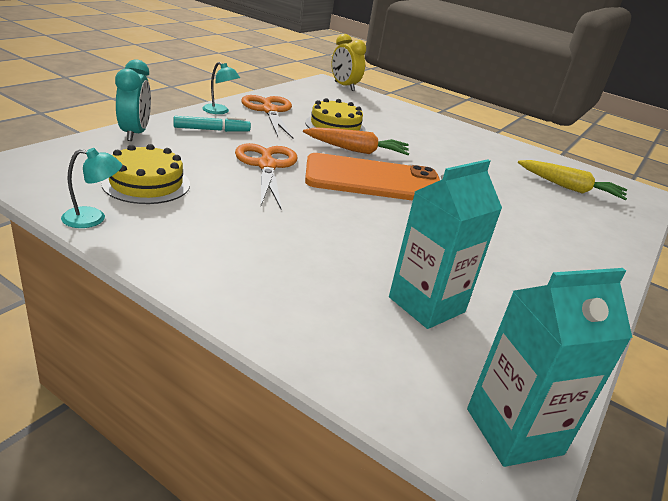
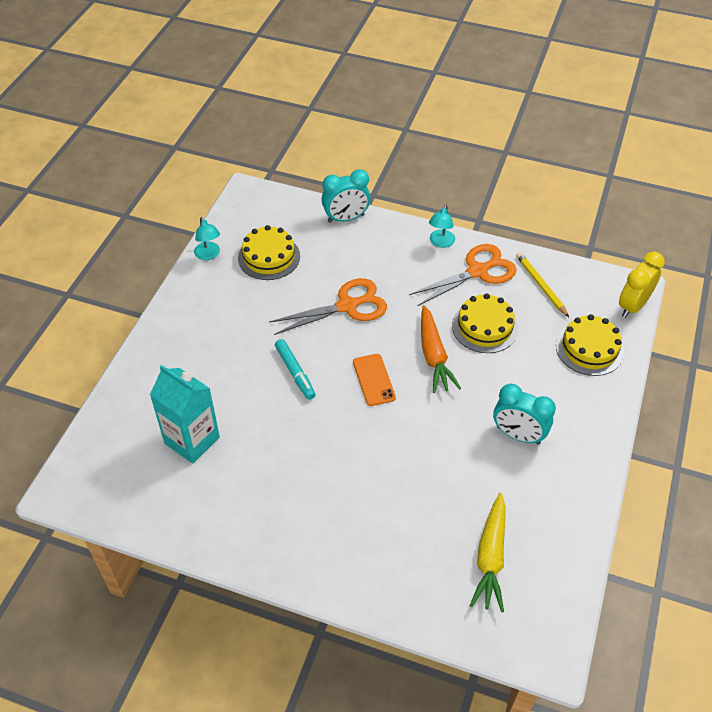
camera: 80 degrees right, 20 degrees up
(212, 130) = (392, 253): turquoise marker -> turquoise marker (295, 372)
(303, 99) = (541, 285): none -> yellow pencil
(373, 180) = (373, 380): orange phone -> orange phone, size x0.46
(377, 106) = (589, 348): none -> yellow cake
(453, 148) = (518, 435): none -> turquoise clock
(514, 431) = (87, 493): turquoise carton -> none

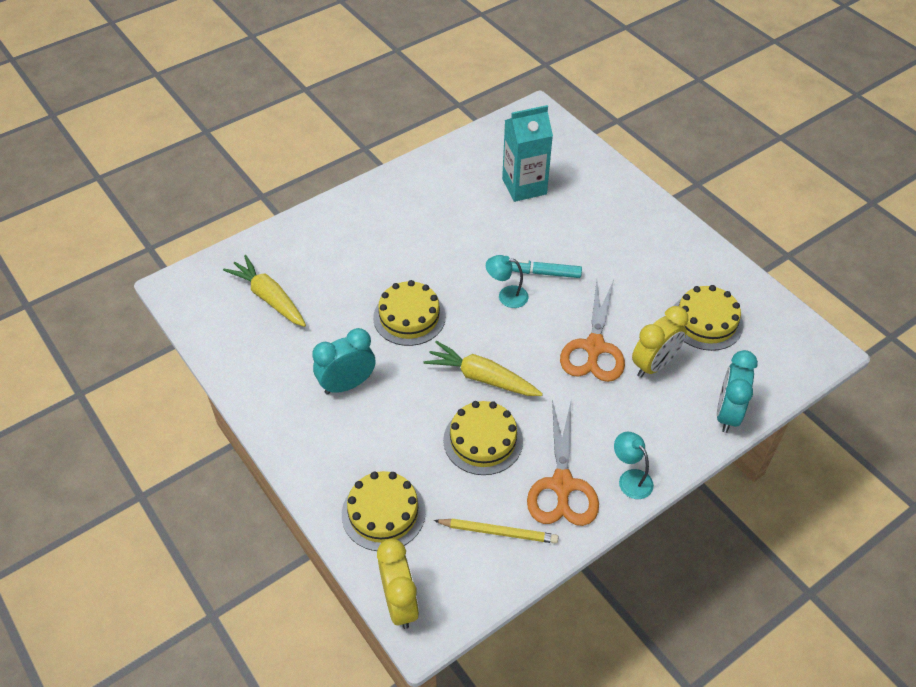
camera: 125 degrees right, 0 degrees up
(209, 255) = (738, 279): turquoise lamp -> turquoise lamp (506, 296)
(335, 268) = (654, 365): none -> yellow clock
(373, 380) = (491, 320): orange phone -> none
(418, 435) = (409, 317): none -> yellow cake
(434, 356) = (481, 377): orange carrot -> yellow carrot

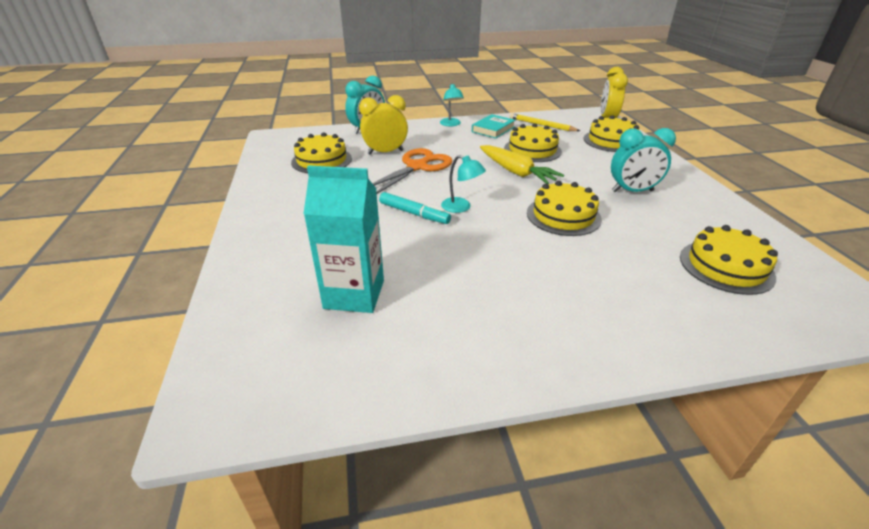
camera: 155 degrees left, 15 degrees down
(269, 298) = (726, 266): yellow carrot -> yellow cake
(562, 485) = (493, 129): orange scissors -> turquoise book

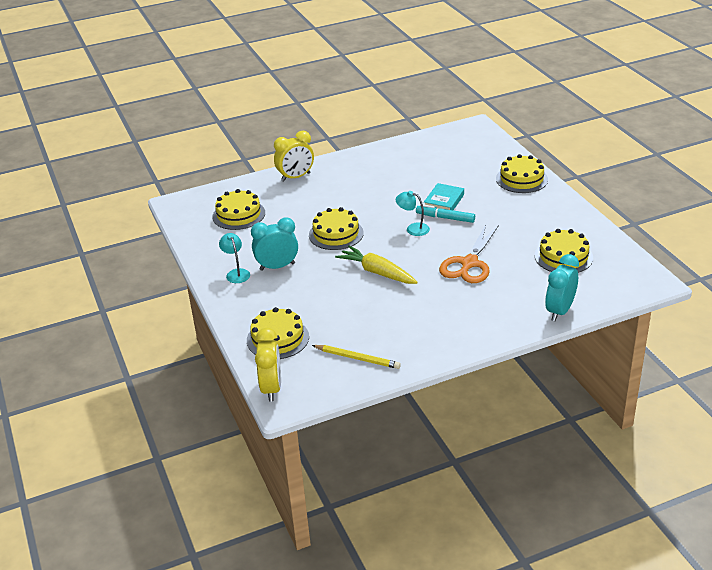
camera: 170 degrees right, 0 degrees up
(354, 294) = (450, 168): turquoise carton -> none
(385, 152) = (512, 278): yellow clock -> yellow clock (295, 177)
(451, 124) = (469, 340): turquoise lamp -> turquoise lamp (236, 273)
(493, 129) = (415, 338): turquoise book -> turquoise book (444, 201)
(532, 150) = (365, 307): yellow cake -> yellow cake (521, 179)

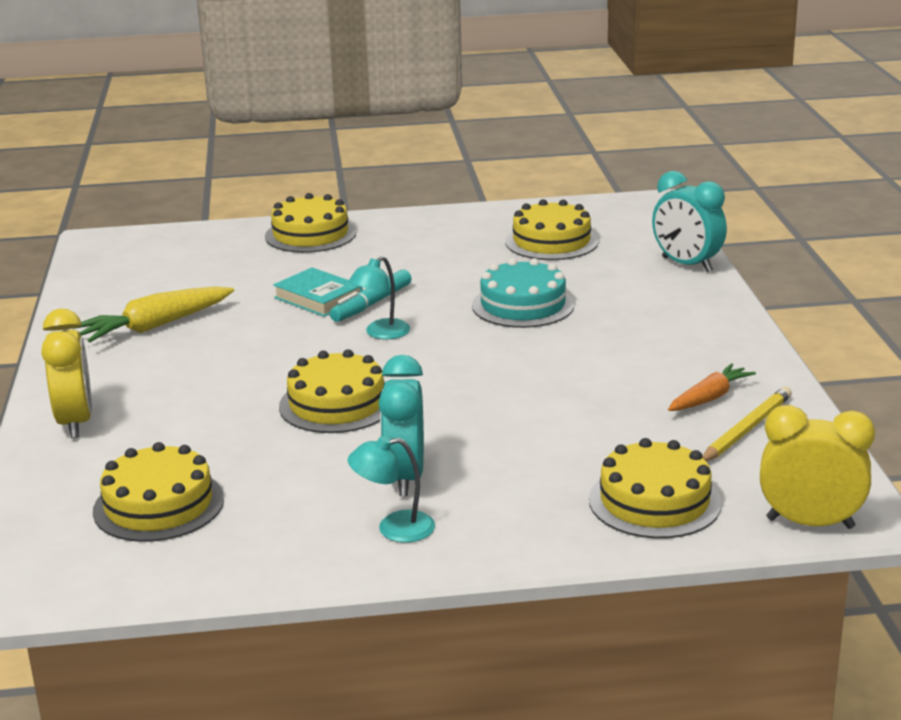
camera: 75 degrees left, 10 degrees down
(377, 272) = (496, 381): yellow carrot -> yellow carrot (155, 326)
(387, 342) = (709, 398): none -> orange carrot
(469, 263) = (523, 305): orange scissors -> turquoise cake

